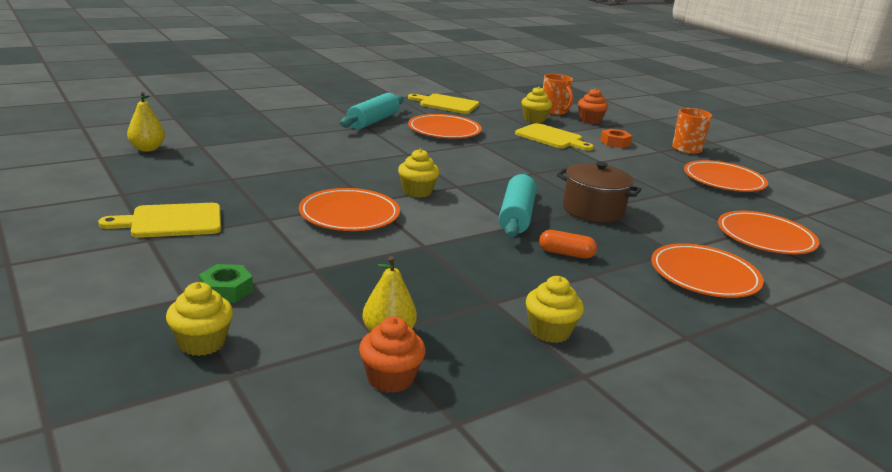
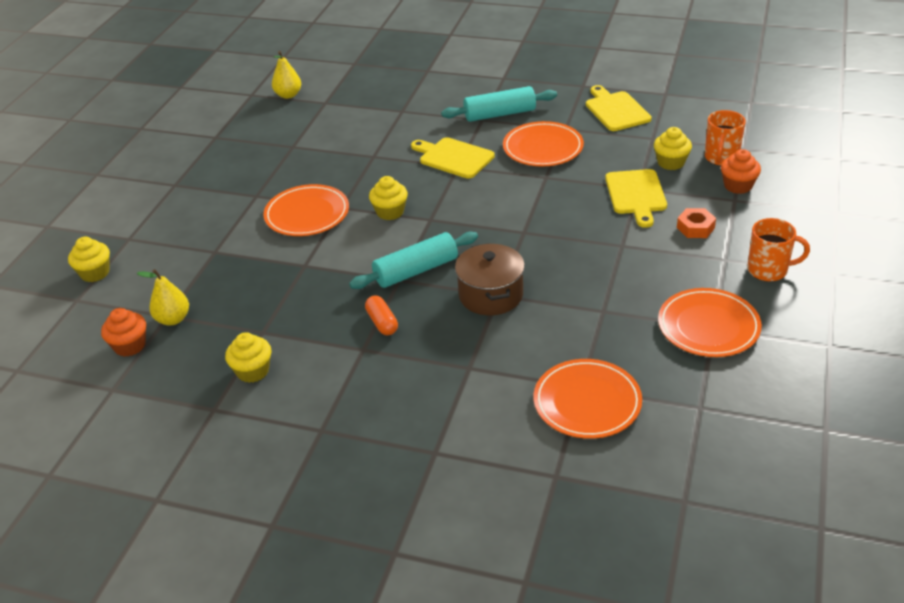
camera: 55 degrees right, 15 degrees up
(171, 221) = (205, 174): yellow cutting board -> yellow cutting board (453, 157)
(226, 290) = (153, 243): green nut -> none
(704, 276) = (442, 399): orange plate -> none

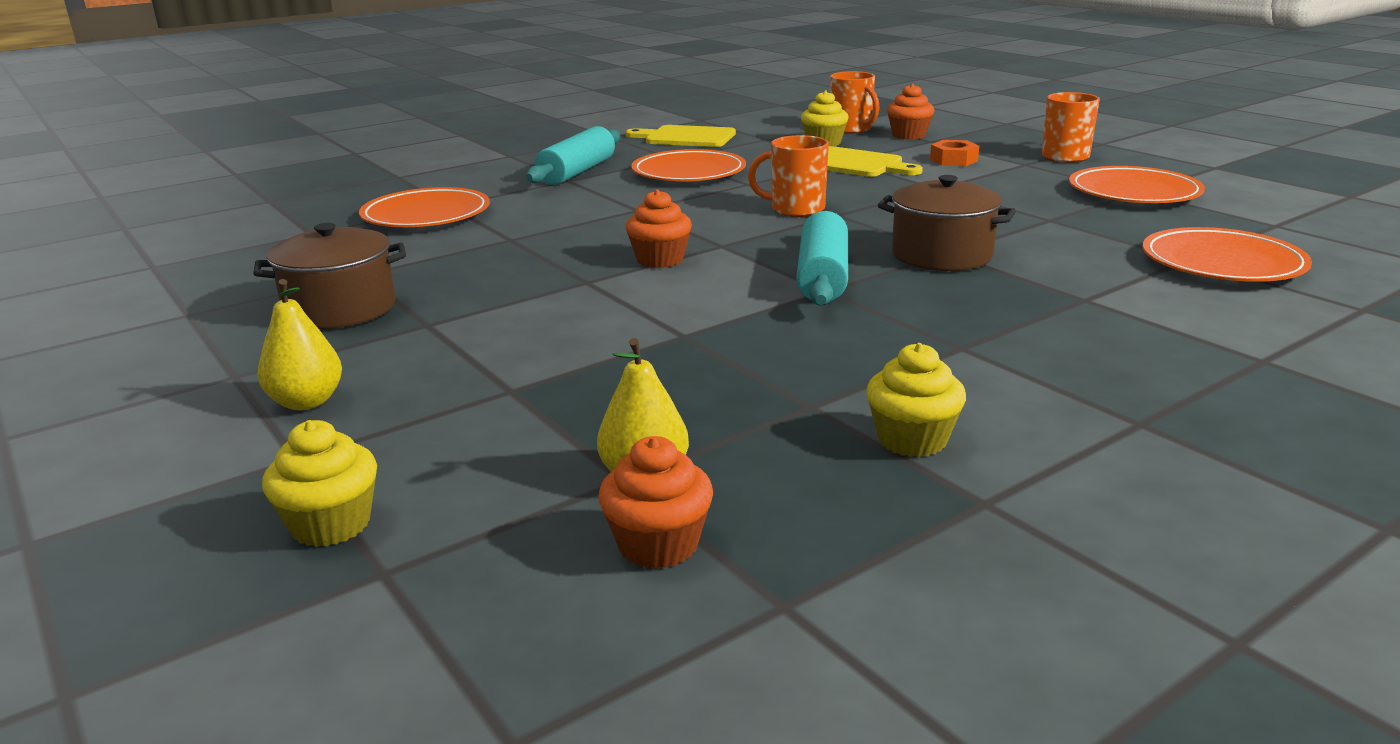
camera: 55 degrees left, 15 degrees down
(251, 166) = (340, 309): none -> brown pot
(288, 95) = (228, 247): yellow pear -> yellow pear (306, 402)
(307, 214) = (557, 304): orange plate -> orange plate (426, 215)
(382, 322) = (913, 321): orange capsule -> none
(390, 212) = (660, 260): yellow cupcake -> orange cupcake
(453, 157) = (614, 207): yellow cutting board -> none
(516, 215) = (796, 209): none -> orange mug

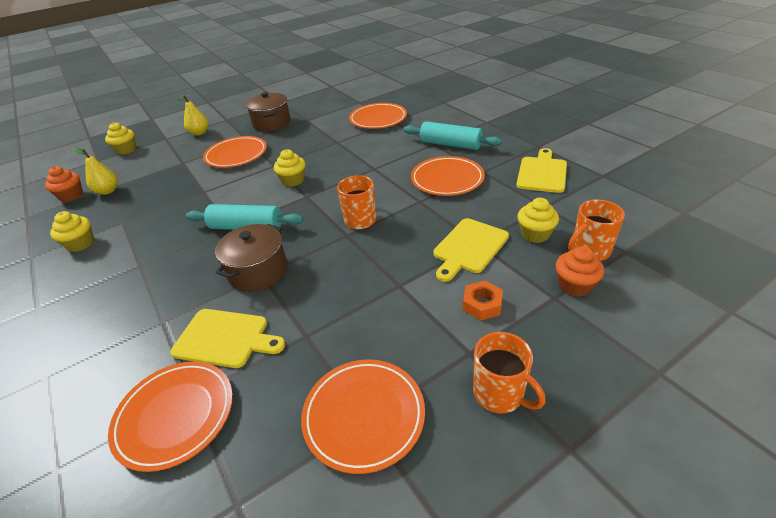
camera: 95 degrees right, 15 degrees up
(508, 326) = (236, 155): none -> orange plate
(660, 260) = (293, 180): orange cupcake -> yellow cupcake
(1086, 256) = (225, 338): none -> yellow cutting board

